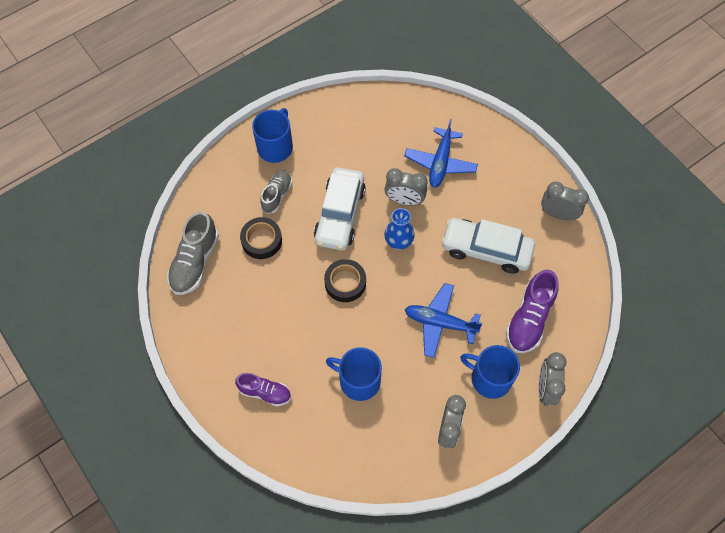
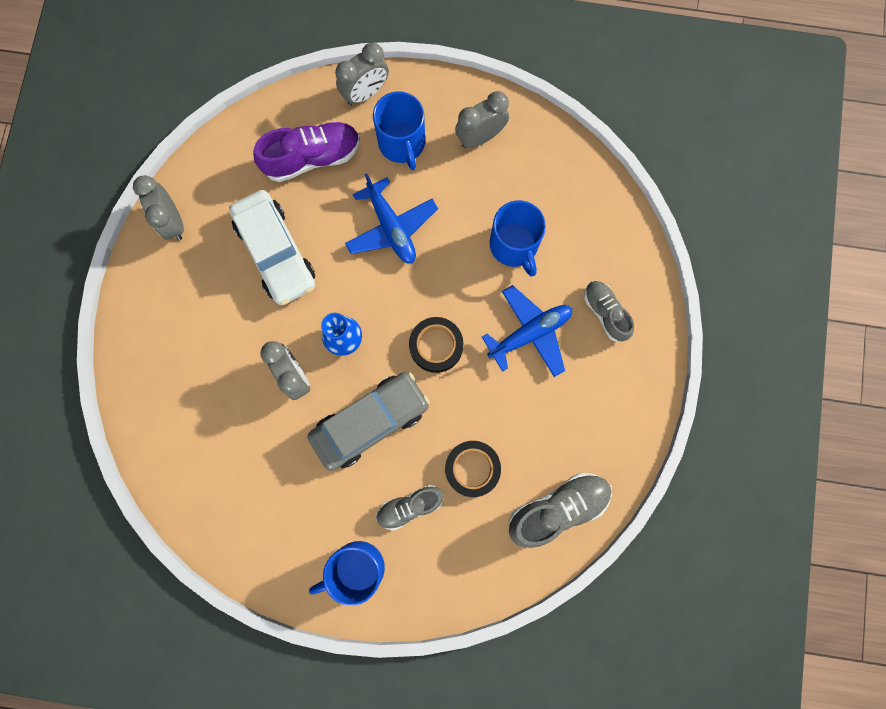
camera: 135 degrees left, 15 degrees up
(265, 392) = (605, 313): purple shoe -> grey shoe
(340, 214) = (370, 422): white car -> grey car
(440, 163) = (216, 381): blue plane -> blue plane (530, 333)

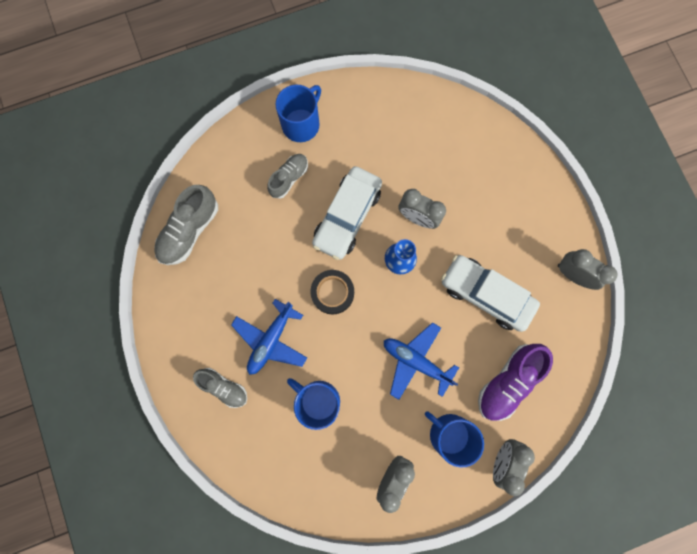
camera: 150 degrees right, 0 degrees up
(370, 422) = (347, 216): grey car -> white car
(472, 468) = (261, 225): black tape -> none

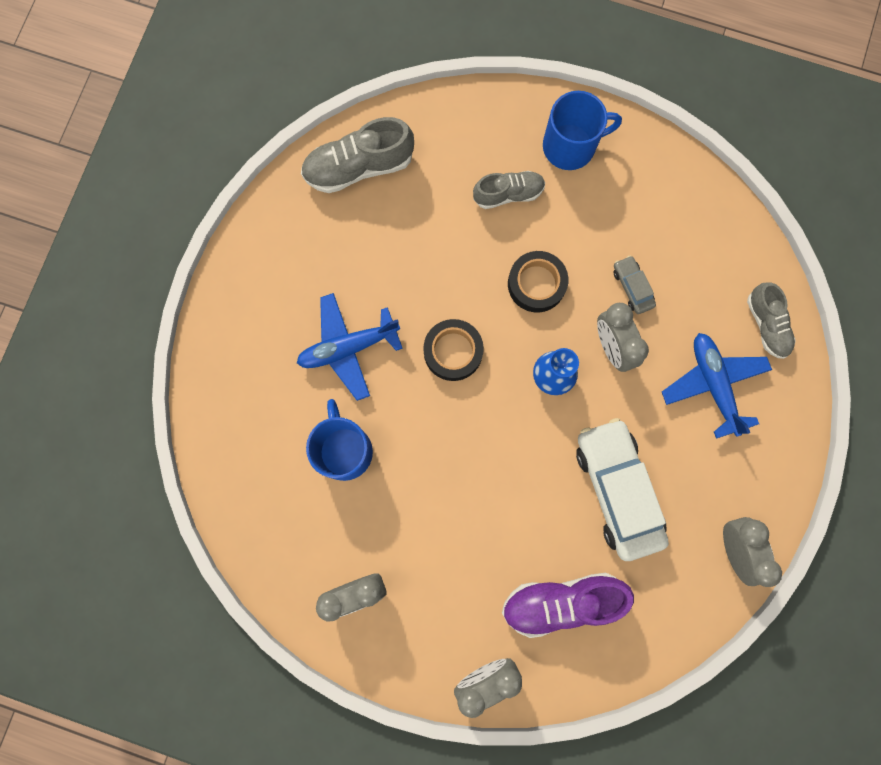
camera: 40 degrees right, 0 degrees up
(224, 387) = (261, 356): grey shoe -> grey shoe (766, 325)
(347, 216) = (536, 284): white car -> black tape
(401, 176) = (632, 287): none -> grey car
(416, 361) = (480, 496): blue plane -> blue plane (713, 384)
(449, 434) = (451, 601): blue mug -> none

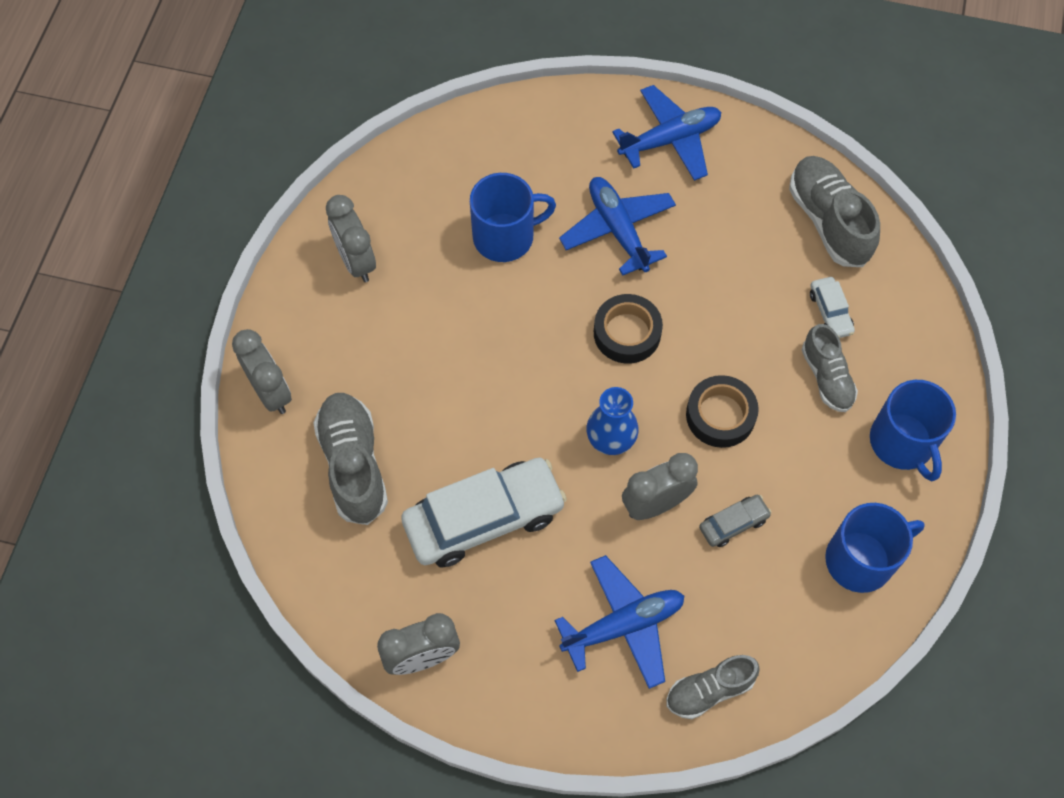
camera: 85 degrees right, 15 degrees down
(257, 290) = (670, 140): none -> blue plane
(448, 181) = (830, 312): none -> white car
(562, 601) = (353, 464): purple shoe -> grey shoe
(667, 195) = (861, 560): none -> blue mug

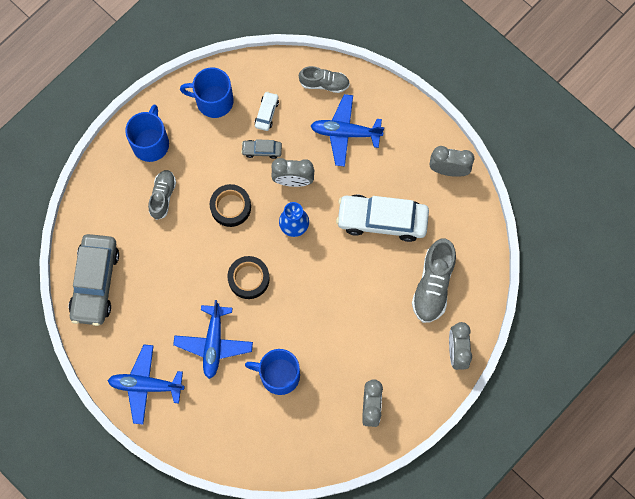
camera: 150 degrees left, 10 degrees up
(828, 221) = (95, 282): grey shoe -> grey car
(830, 312) = (134, 230): white car -> white car (266, 113)

